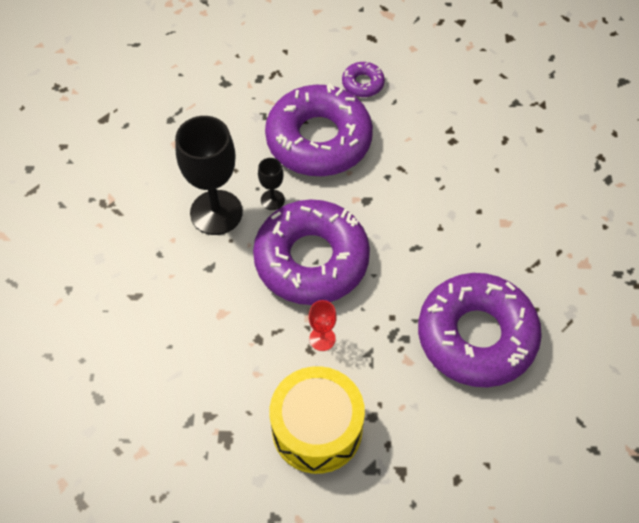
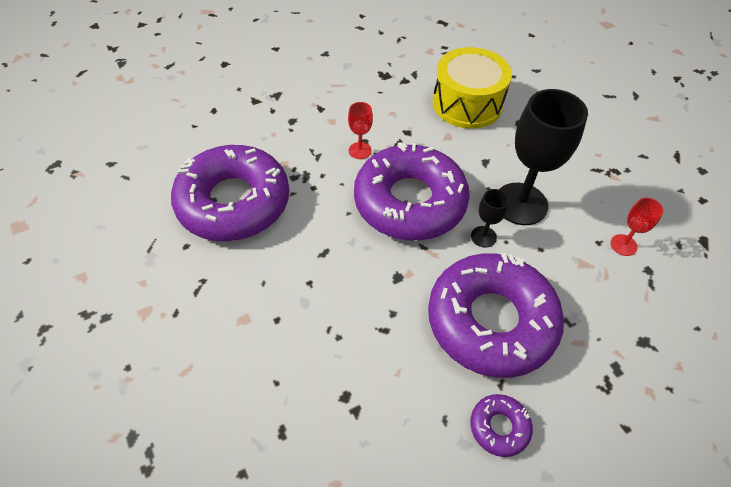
camera: 150 degrees right, 5 degrees down
(168, 143) = (623, 245): none -> red goblet
(317, 429) = (327, 100): yellow drum -> yellow drum (467, 103)

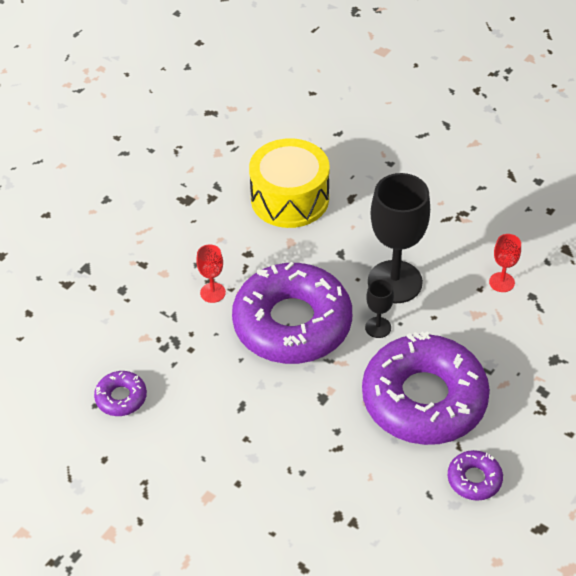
camera: 25 degrees left, 5 degrees down
(233, 202) = (121, 397): purple donut -> purple donut, size x0.42

